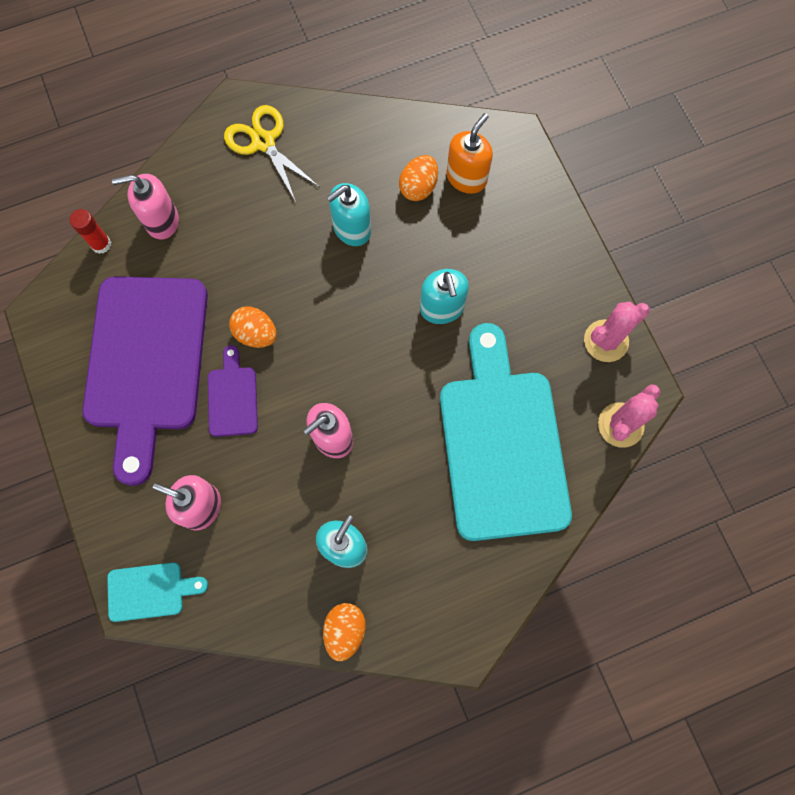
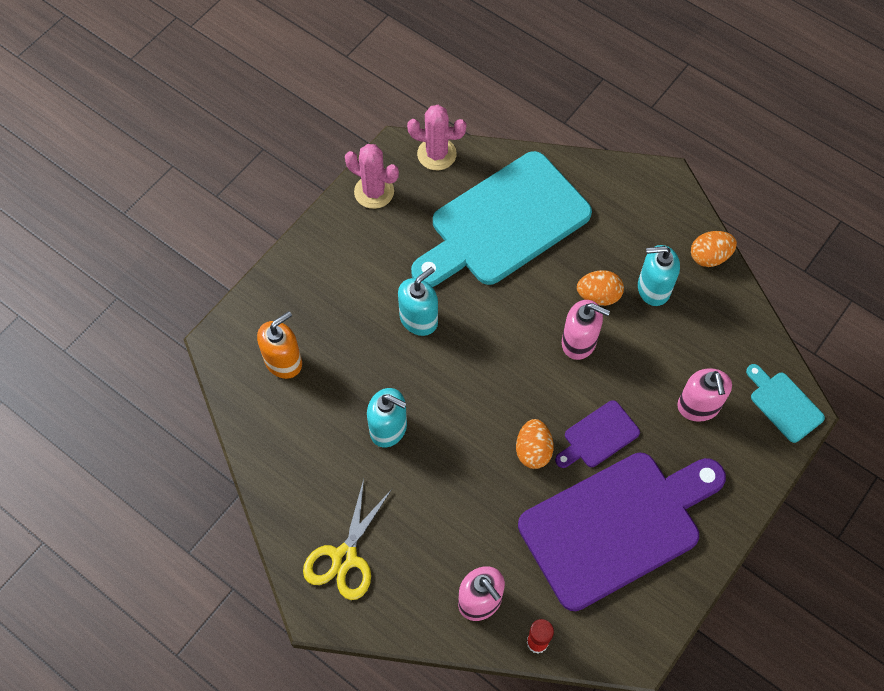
camera: 120 degrees left, 10 degrees down
(418, 187) = (315, 395): orange egg -> orange egg (598, 296)
(466, 178) = (283, 361): orange soap dispenser -> orange soap dispenser turned 135 degrees clockwise

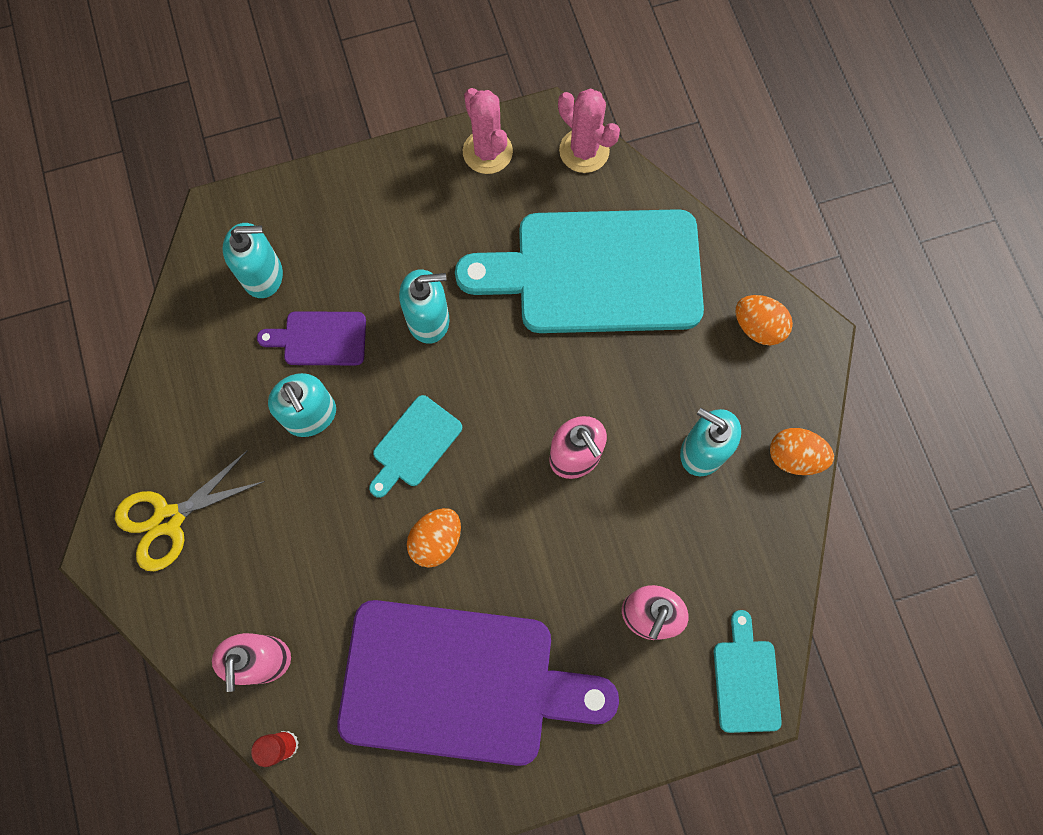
camera: 35 degrees right, 10 degrees up
(283, 361) = (263, 275): orange soap dispenser -> turquoise soap dispenser
(472, 402) = (414, 445): none -> turquoise cutting board
(598, 296) = (635, 419): orange egg -> orange egg (758, 327)
(598, 436) = (515, 573): purple cutting board -> purple cutting board (320, 339)

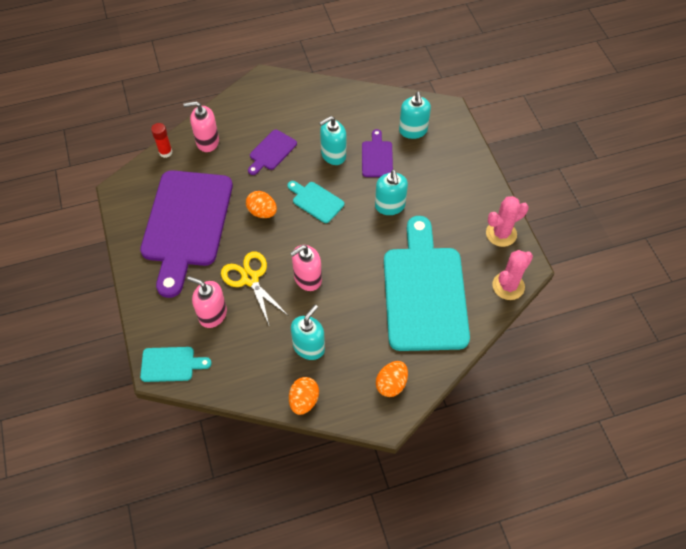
camera: 90 degrees right, 15 degrees down
(169, 519) = (280, 101): yellow scissors -> yellow scissors (250, 278)
(296, 530) = (271, 152): none -> purple cutting board

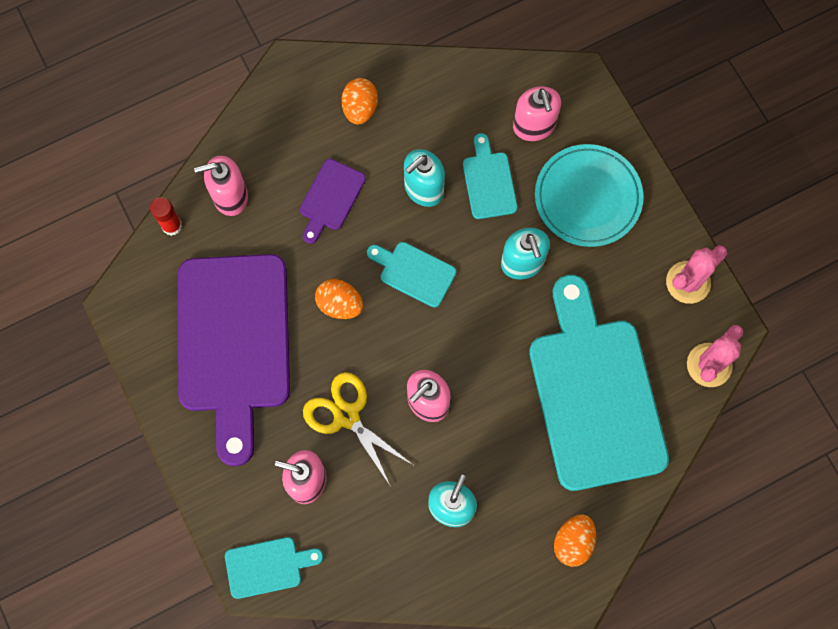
camera: 10 degrees left, 15 degrees up
(304, 400) = (460, 587): orange egg -> orange egg (360, 108)
(377, 157) = (489, 181): purple cutting board -> turquoise cutting board
(413, 130) = (534, 126): turquoise soap dispenser -> pink soap dispenser
(441, 175) = (587, 197): none -> turquoise plate

